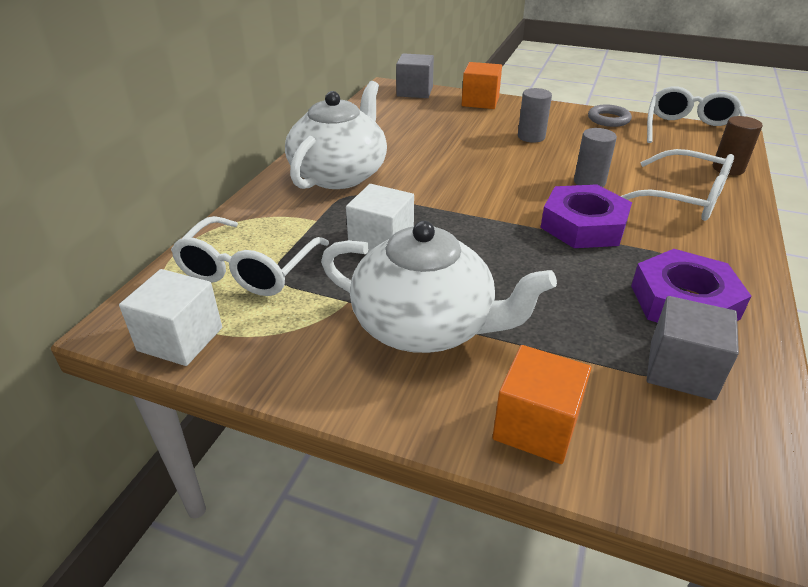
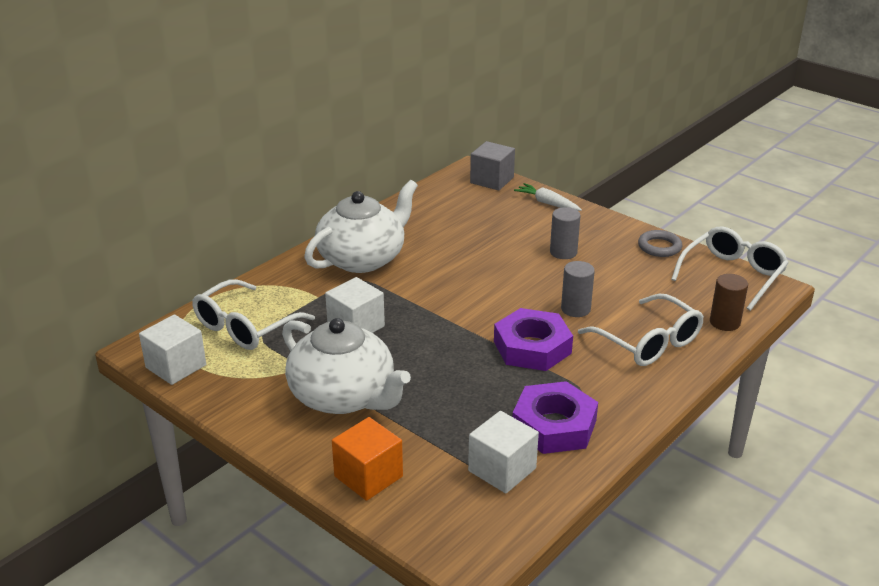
camera: 20 degrees right, 5 degrees down
(480, 101) = (547, 203): orange cube -> white carrot
(681, 370) = (502, 469): grey cube -> white cube

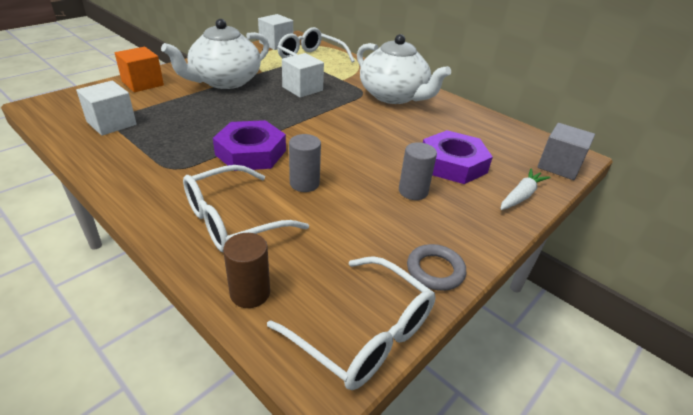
camera: 90 degrees right, 5 degrees up
(554, 425) = (142, 149): purple nut -> purple nut (453, 164)

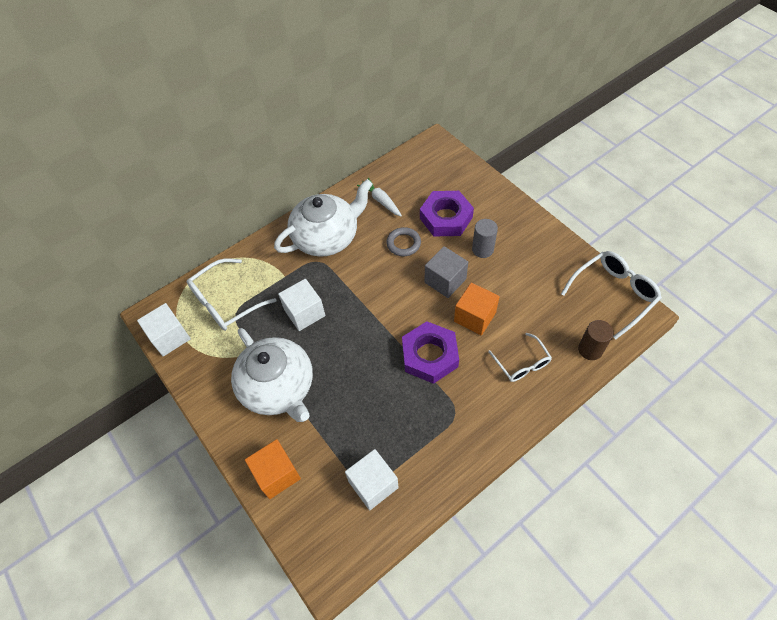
camera: 75 degrees left, 20 degrees up
(232, 220) = (522, 364): white glasses -> white glasses, size x0.63
(304, 183) = (475, 317): grey cylinder -> orange cube
(435, 270) = (562, 252): grey ring -> grey ring (403, 243)
(521, 196) = (485, 189): white carrot -> white carrot (381, 201)
(559, 166) = (448, 156): grey cube -> grey cube (445, 280)

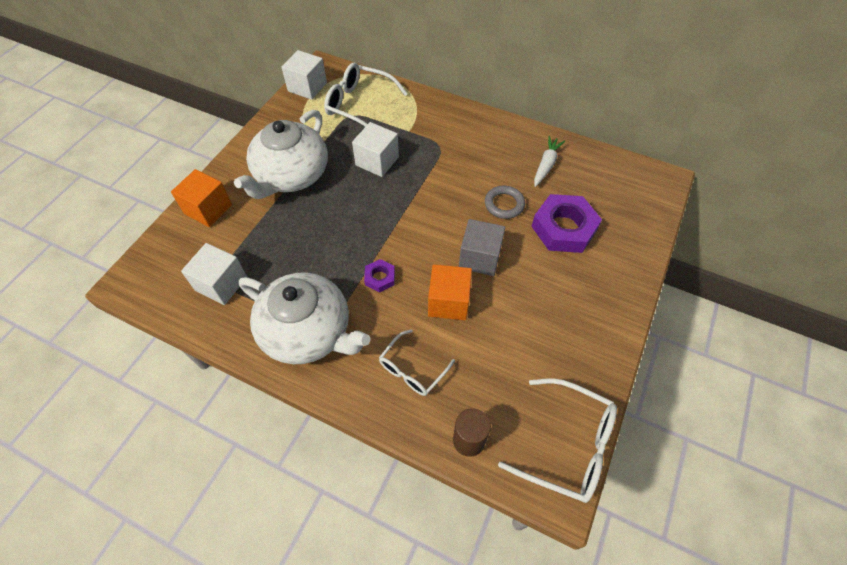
camera: 60 degrees right, 0 degrees up
(327, 237) = (472, 142): white teapot -> white teapot (308, 331)
(429, 355) = (380, 278): purple nut -> purple nut, size x0.49
(482, 249) = (544, 278): grey cylinder -> none

